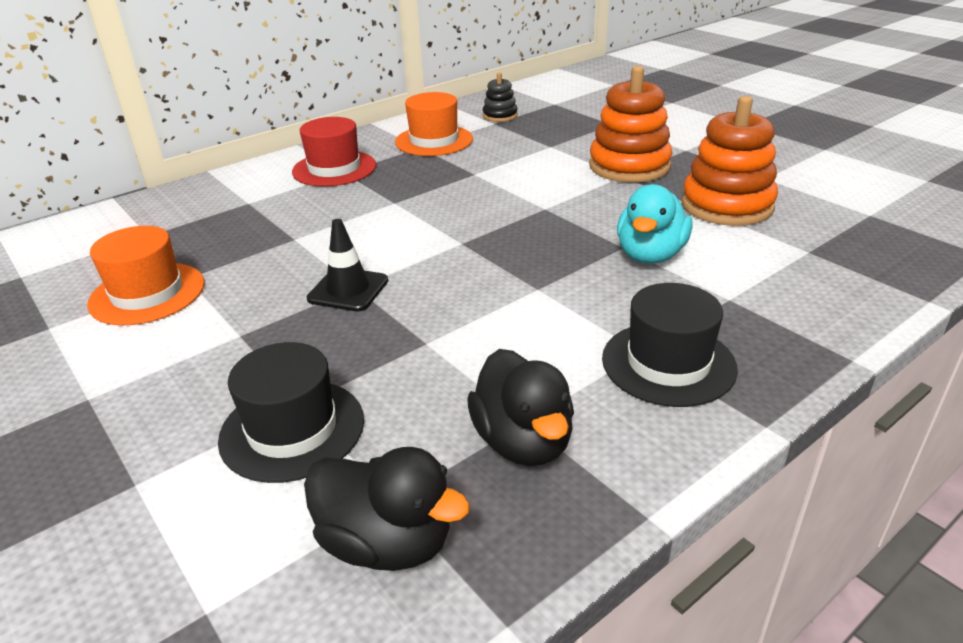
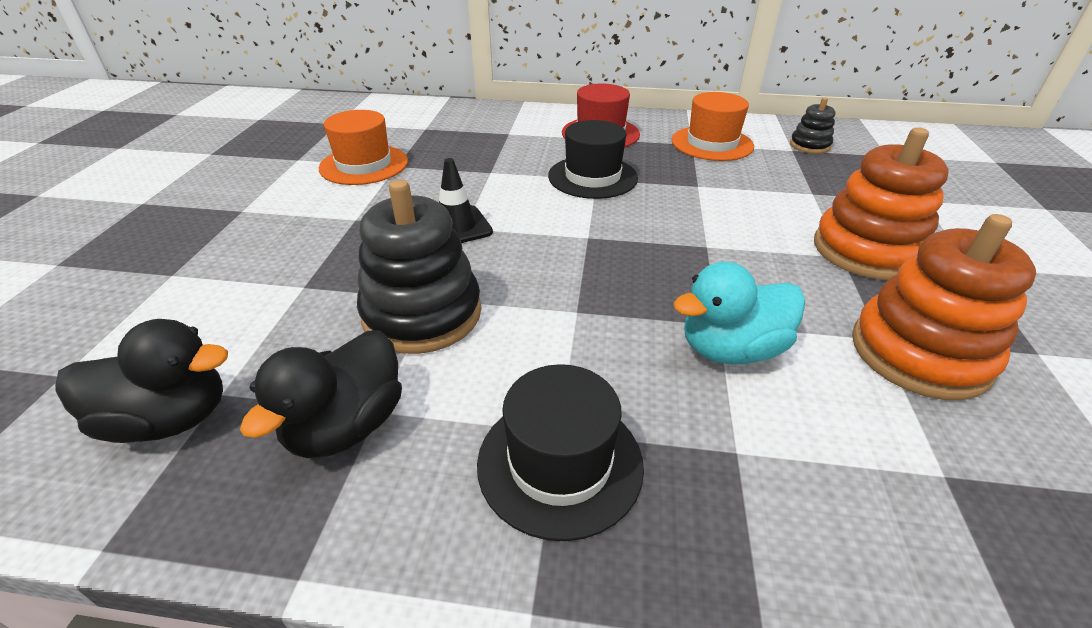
camera: 45 degrees right, 5 degrees up
(292, 429) = (270, 300): black hat -> black hat (592, 177)
(387, 543) = (170, 419): black duck -> black duck turned 75 degrees counterclockwise
(441, 355) = (422, 314): none -> black stacking toy

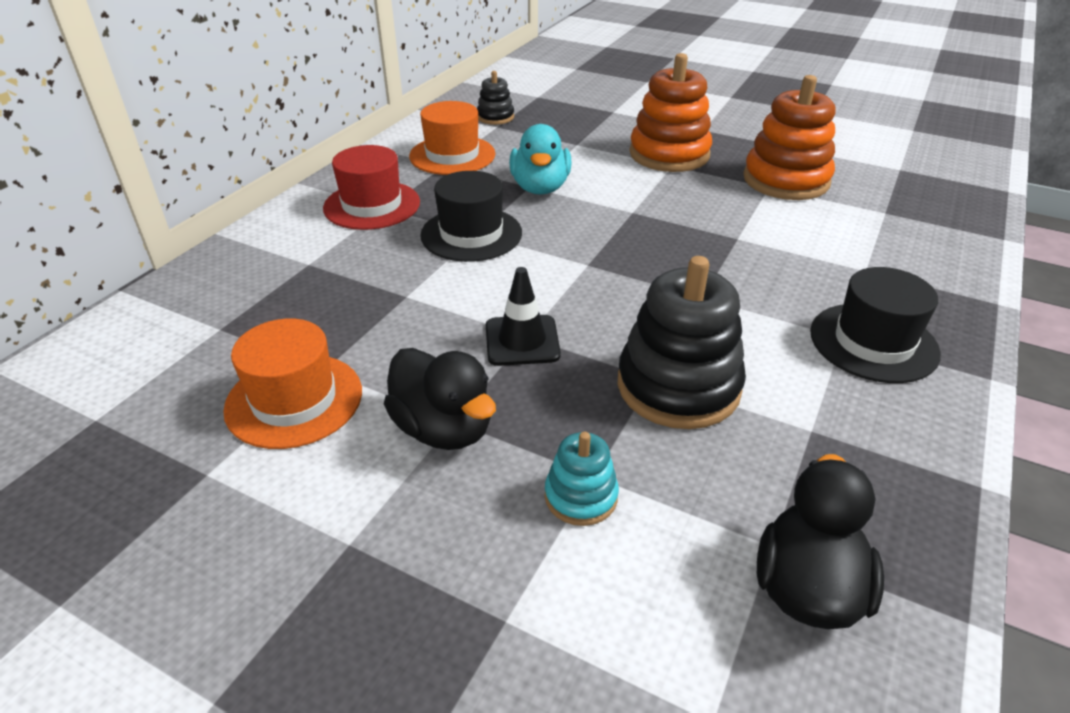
camera: 70 degrees left, 0 degrees up
(280, 284) = (581, 496): none -> turquoise stacking toy
(347, 426) = (828, 450): black duck -> black duck (443, 429)
(731, 349) = (767, 242): turquoise duck -> turquoise duck (540, 188)

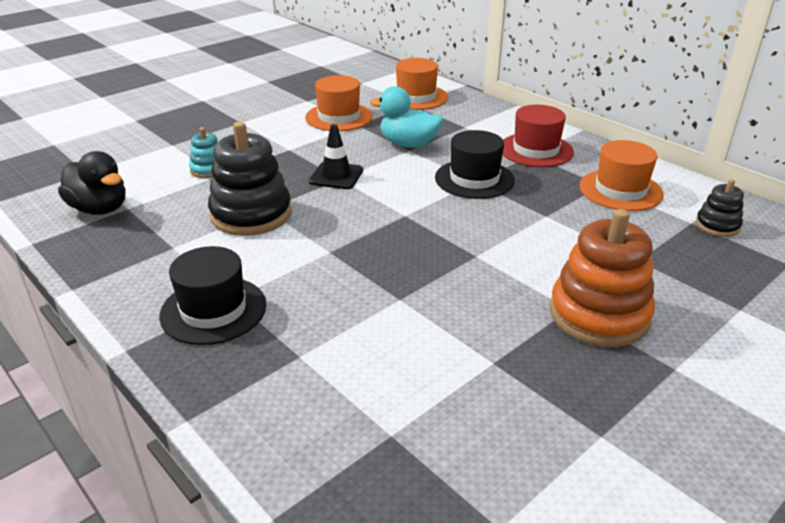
camera: 110 degrees right, 5 degrees down
(184, 330) = (416, 97): none -> orange hat
(443, 429) = (285, 146): black duck -> none
(540, 188) = (540, 220): turquoise duck -> turquoise duck (408, 144)
(786, 180) = (504, 383): orange stacking toy -> none

